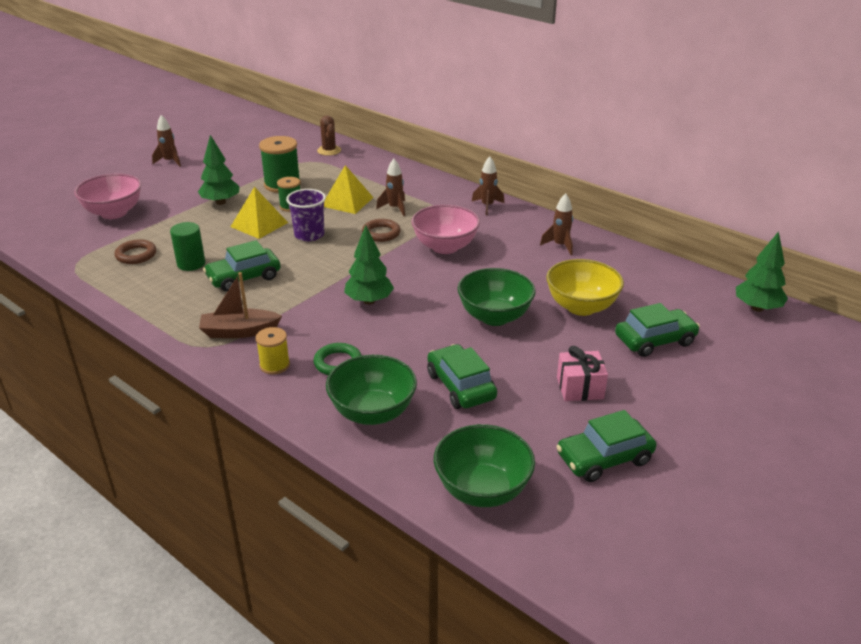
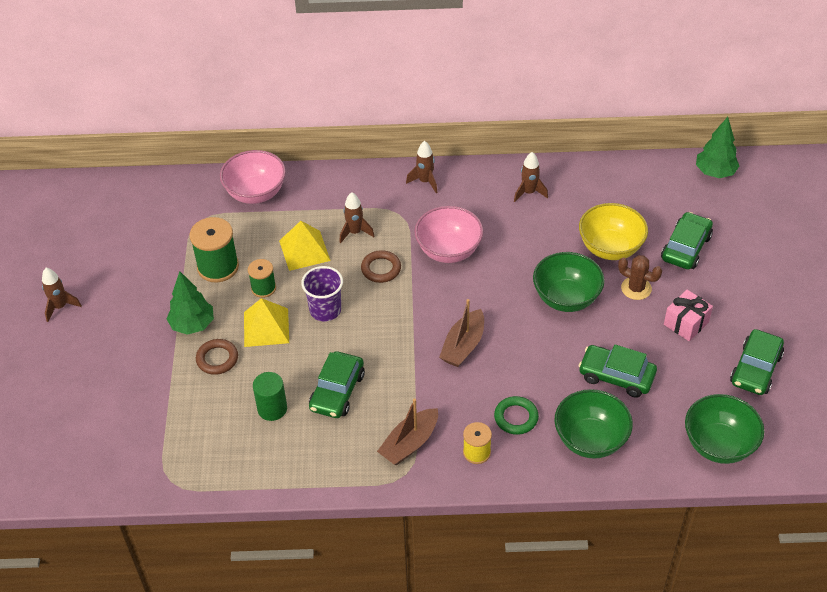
camera: 40 degrees left, 15 degrees up
(114, 213) = (110, 404): pink bowl -> pink bowl (256, 193)
(136, 255) = (209, 433): brown ring -> brown ring (217, 359)
(329, 150) = (199, 195): brown cactus -> brown cactus (636, 288)
(369, 301) = (463, 346): green tree -> brown boat

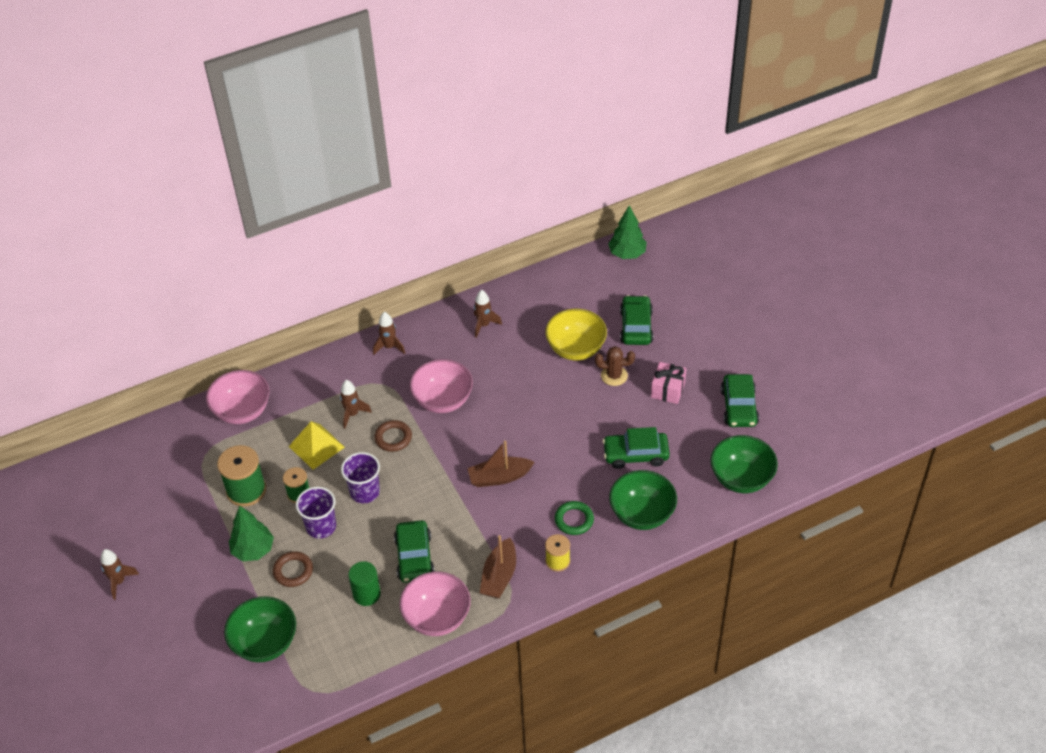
camera: 25 degrees left, 0 degrees up
(266, 327) = (321, 526): yellow pyramid -> purple cup
(326, 459) = (437, 618): none -> pink bowl
(463, 346) = (499, 477): brown boat -> brown boat turned 75 degrees clockwise
(566, 298) = (562, 405): green bowl -> green bowl (265, 643)

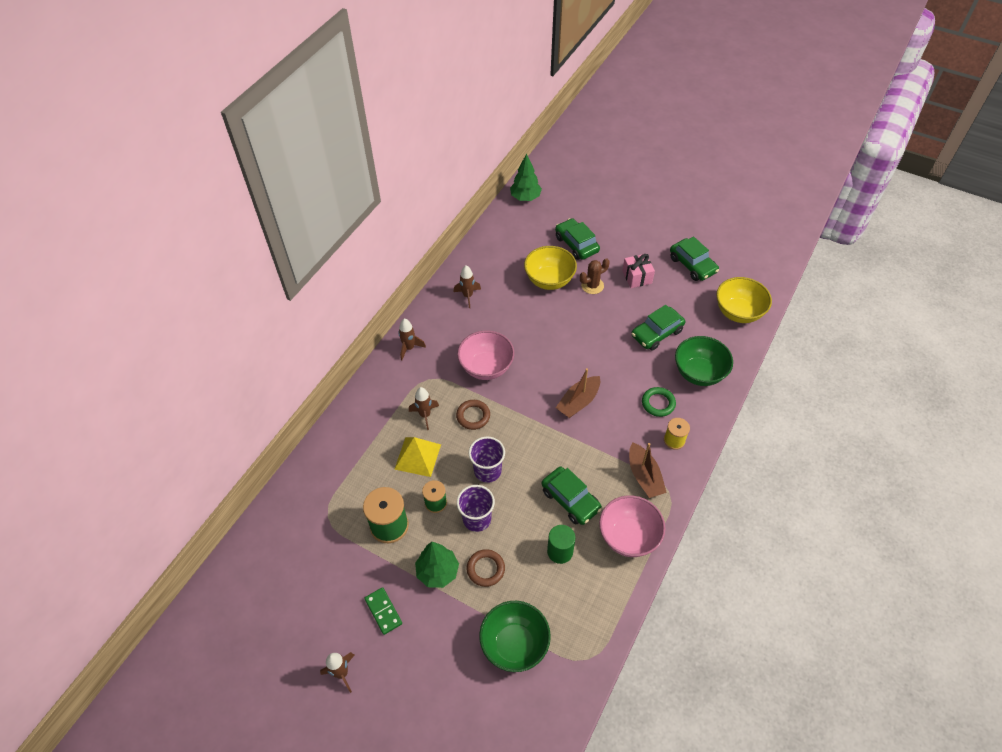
camera: 35 degrees left, 5 degrees up
(186, 555) = (383, 611): none -> green domino
(242, 411) = (330, 462): pink bowl -> none
(741, 478) = (738, 312): green bowl -> yellow bowl

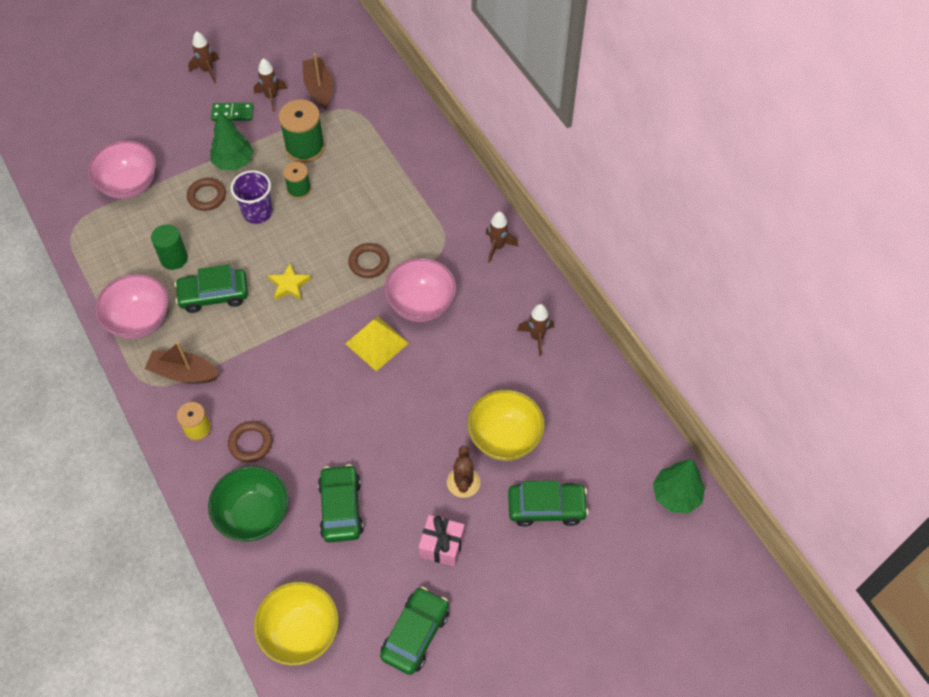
camera: 120 degrees right, 5 degrees up
(418, 456) = (358, 197): yellow pyramid -> yellow pyramid (377, 343)
(425, 415) = (401, 223): brown rocket -> brown rocket (271, 97)
(487, 471) = (298, 244): purple cup -> none
(514, 644) = (129, 185): green bowl -> pink bowl
(526, 455) = (289, 284): none -> yellow star
(578, 402) = (312, 366): brown boat -> brown boat (319, 88)
(658, 403) = (250, 443): green ring -> brown ring
(692, 265) = (415, 634): green car -> green car turned 120 degrees clockwise

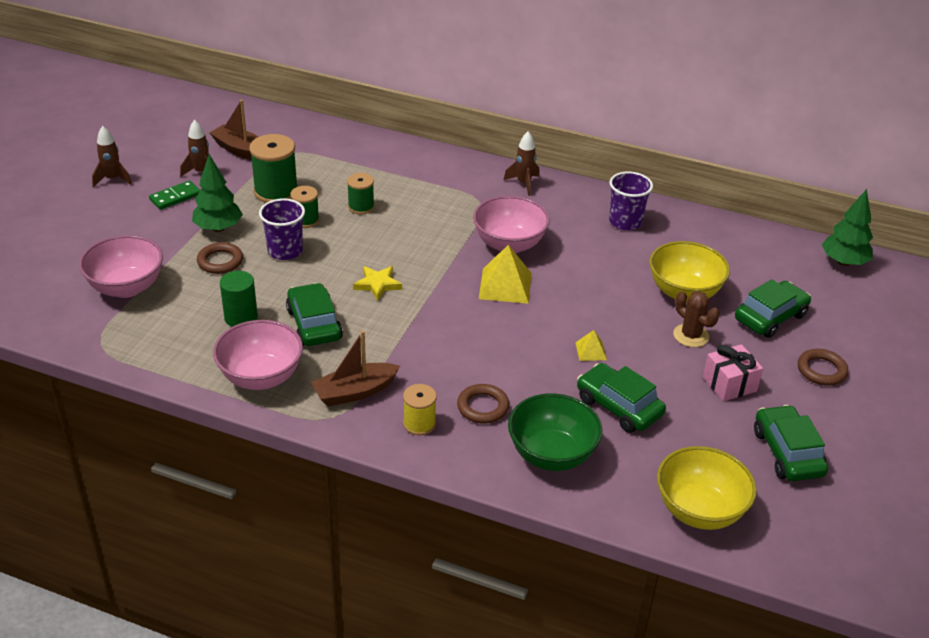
camera: 40 degrees left, 20 degrees down
(214, 295) = (314, 324): green car -> green car turned 120 degrees clockwise
(350, 199) = (361, 207): none -> green spool
(368, 262) = (430, 239): brown ring -> brown ring (821, 370)
(374, 445) = (591, 351): none -> yellow pyramid
(537, 337) = (625, 222): brown rocket -> purple cup

